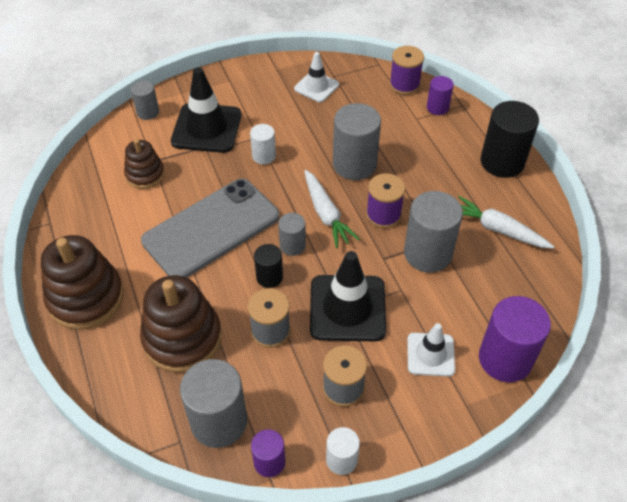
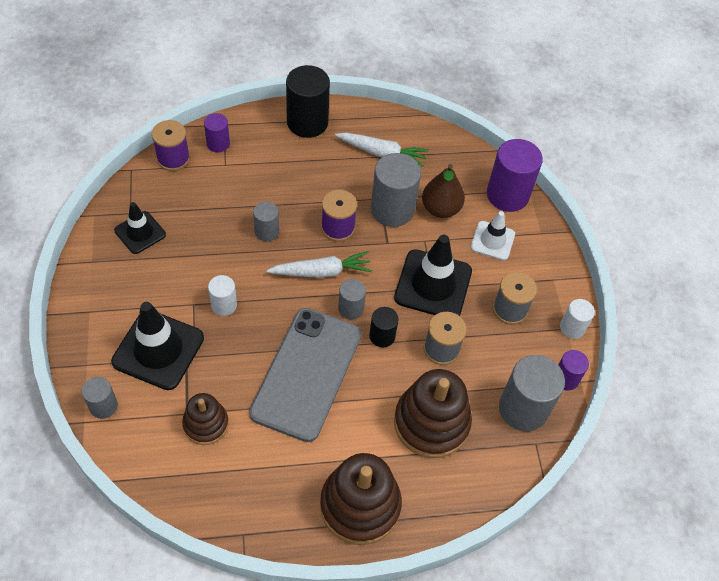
camera: 80 degrees left, 5 degrees up
(211, 229) = (307, 373): grey phone -> grey phone turned 45 degrees clockwise
(316, 87) = (140, 232): white traffic cone -> black traffic cone
(354, 164) = (267, 231): grey cylinder -> grey cylinder, size x0.54
(450, 296) = (440, 209): none -> brown pear
(498, 229) = (382, 153): white carrot -> white carrot turned 120 degrees counterclockwise

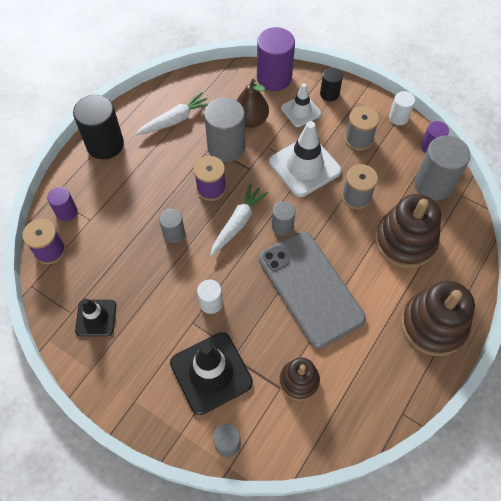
camera: 45 degrees left, 5 degrees up
(382, 336) = (319, 223): black cylinder -> black cylinder (329, 94)
(433, 284) = (305, 166): black traffic cone -> white traffic cone

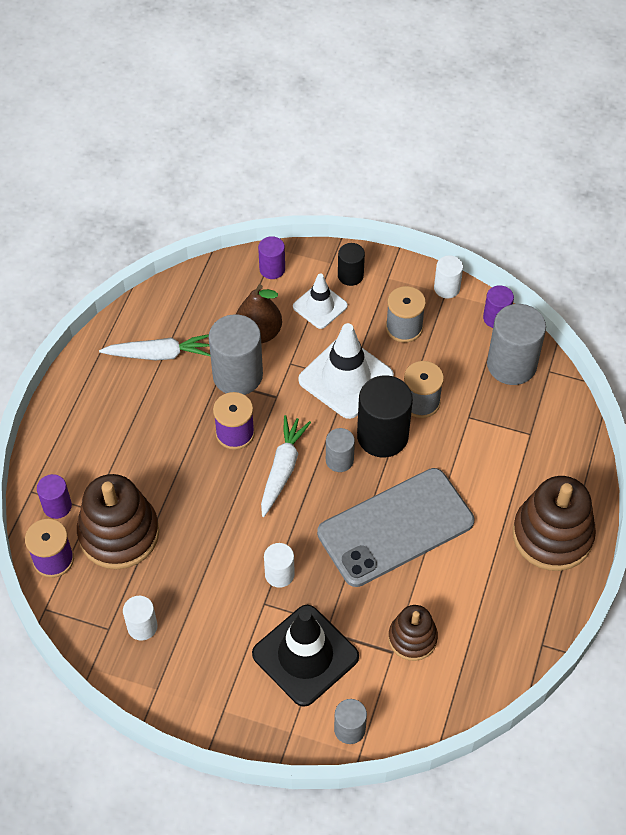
camera: 15 degrees left, 5 degrees down
(96, 318) = (142, 627): black traffic cone -> white cylinder
(105, 144) = (76, 407): black cylinder -> black cylinder (382, 436)
(174, 233) = (206, 501): grey cylinder -> none
(175, 120) = (159, 354): white carrot -> white carrot turned 45 degrees clockwise
(274, 78) = (272, 269): purple cylinder -> purple cylinder, size x0.54
(310, 288) = (395, 527): grey phone -> grey phone turned 75 degrees counterclockwise
(405, 241) = (494, 443): brown stacking toy -> brown stacking toy (119, 534)

